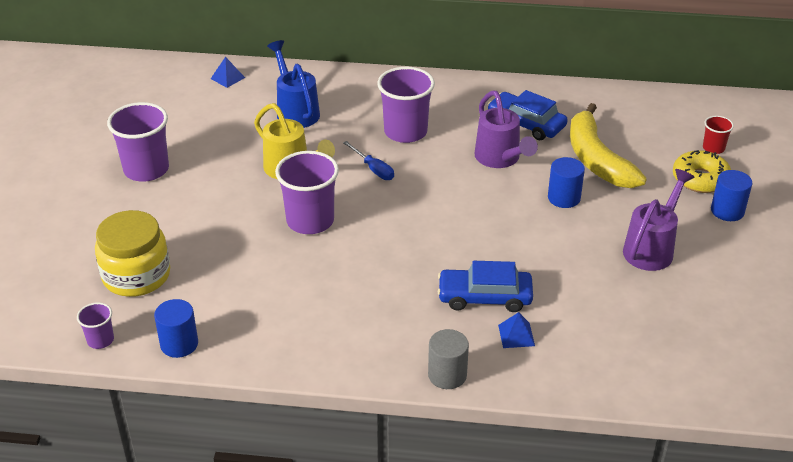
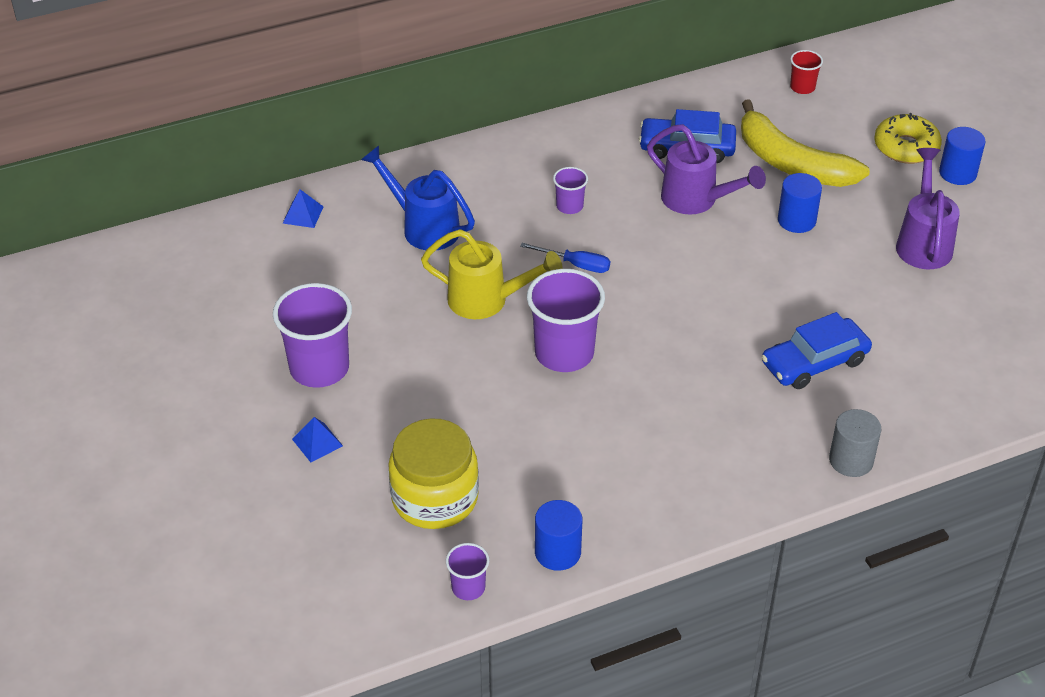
camera: 30 degrees left, 5 degrees up
(405, 132) = (569, 206): purple cup -> purple cup, size x0.50
(516, 335) = (878, 390): blue pyramid -> blue pyramid (317, 442)
(713, 148) = (890, 107): red cup -> red cup (802, 87)

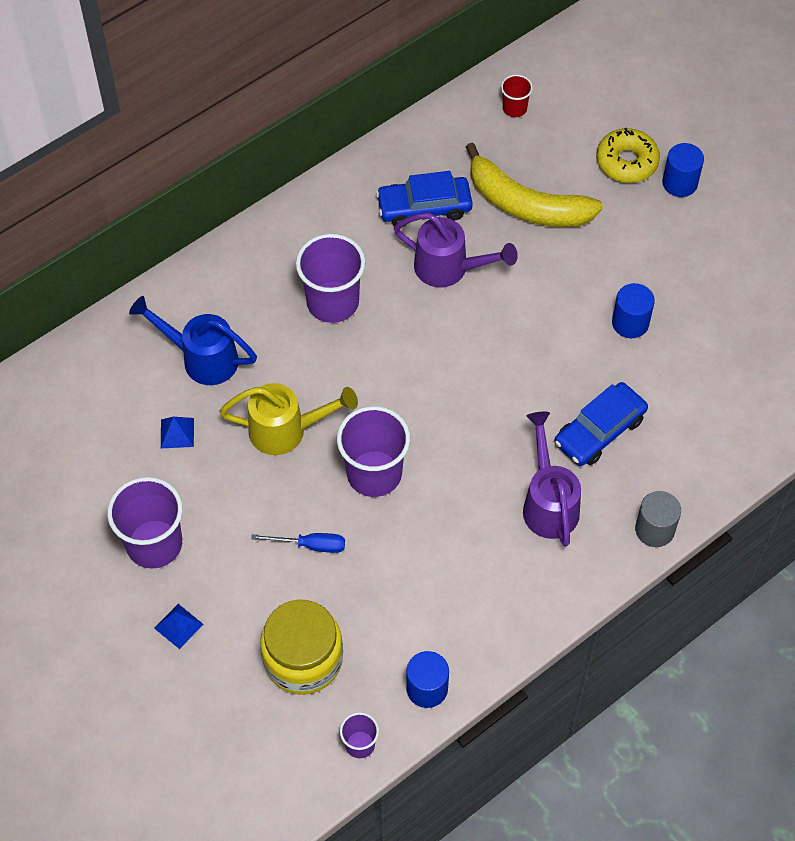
camera: 15 degrees left, 15 degrees up
(303, 215) = (80, 370): blue pyramid -> blue pyramid (177, 433)
(569, 206) = (332, 302): purple cup -> purple cup, size x2.00
(575, 265) = (357, 370): blue screwdriver -> blue screwdriver (310, 545)
(796, 220) = (546, 272): blue cylinder -> blue cylinder (630, 323)
(923, 242) = (666, 272): purple watering can -> purple watering can (548, 503)

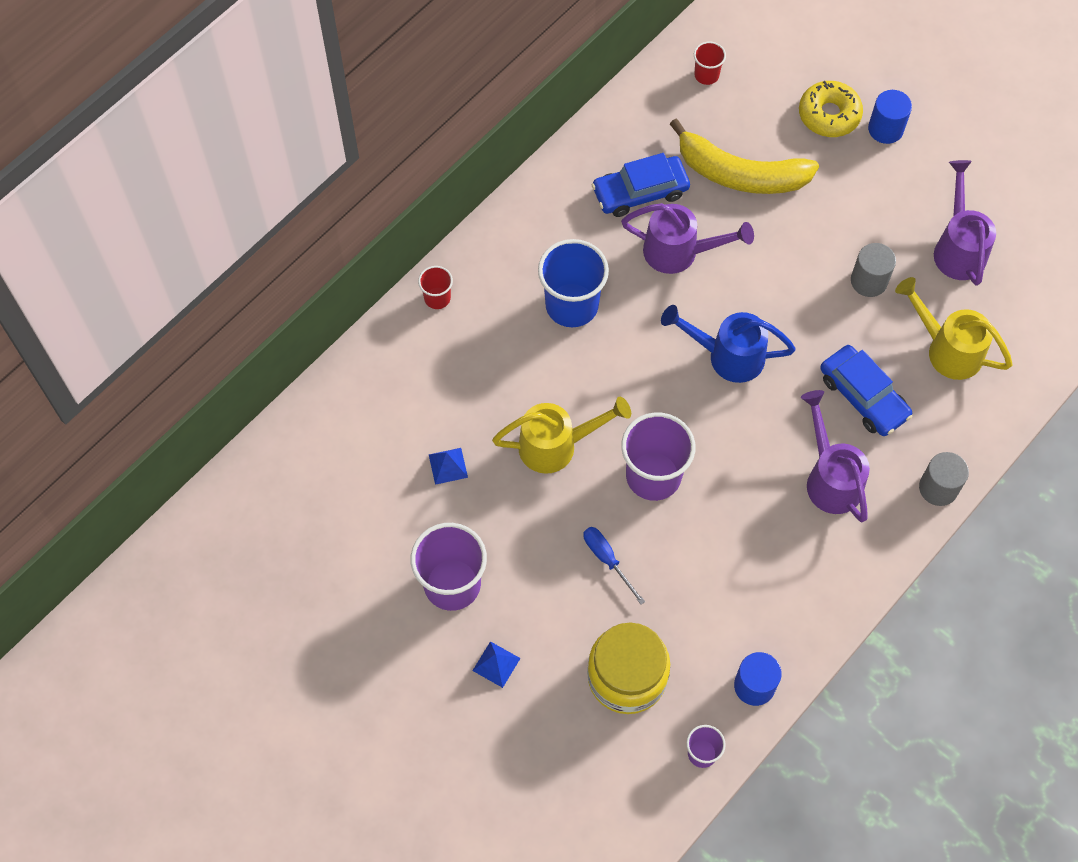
camera: 10 degrees left, 5 degrees up
(202, 358) = (455, 384): blue watering can -> blue watering can (727, 356)
(204, 276) = (437, 298): none -> red cup
(310, 545) = (607, 560): blue screwdriver -> blue screwdriver turned 120 degrees counterclockwise
(332, 302) = (572, 305): purple cup -> blue cup
(599, 431) = (863, 396): blue car -> blue car turned 75 degrees counterclockwise
(630, 323) = (869, 281): blue cylinder -> grey cylinder
(694, 399) = (947, 349): none -> yellow watering can
(727, 305) = (958, 248): none -> purple watering can

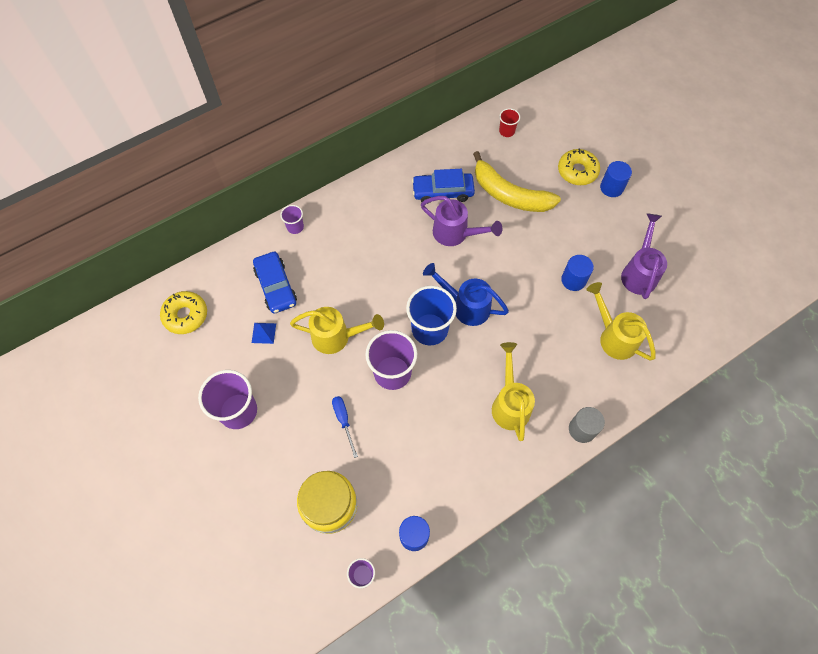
camera: 15 degrees right, 0 degrees up
(322, 469) = (185, 315): none -> yellow donut
(437, 298) = (295, 227): red cup -> purple cup
(496, 664) = (247, 473): blue pyramid -> none
(572, 305) = (376, 251): blue cup -> blue cup (429, 329)
(830, 478) = (509, 404): purple watering can -> yellow watering can
(863, 396) = (548, 354): blue car -> blue car (276, 286)
(869, 281) = (573, 280): grey cylinder -> blue cylinder

